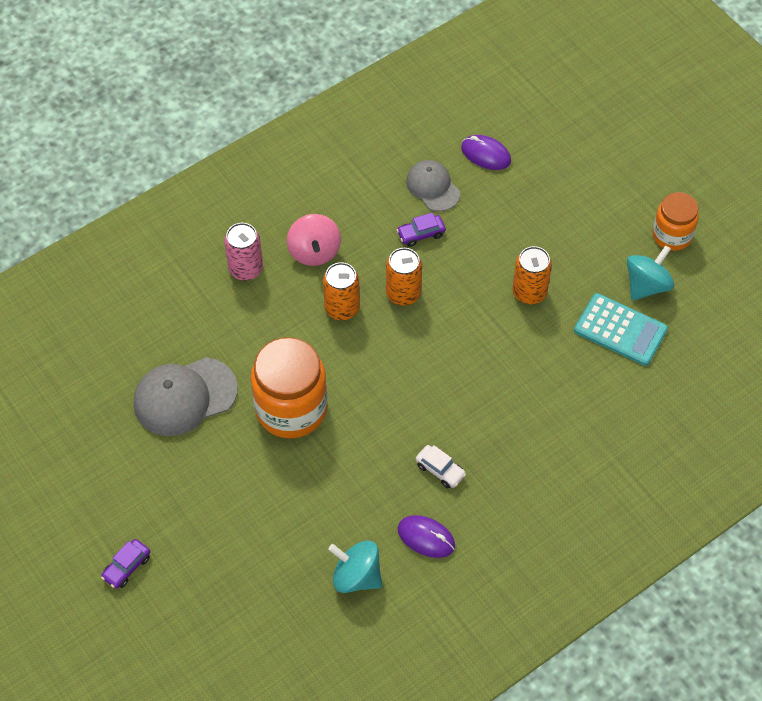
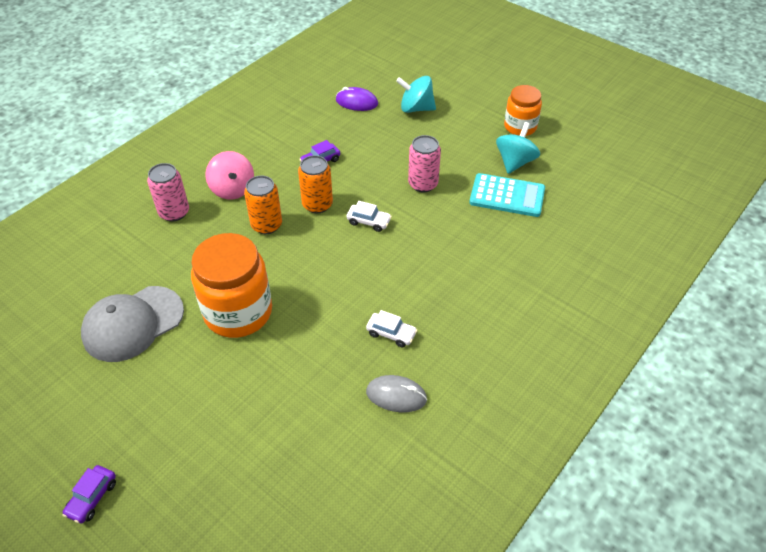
camera: 15 degrees left, 10 degrees down
(356, 576) = (338, 448): turquoise spinning top -> turquoise spinning top (416, 108)
(426, 538) = (396, 396): purple mouse -> grey mouse
(433, 187) = (321, 129): grey cap -> none
(454, 329) = (368, 222): none -> white car
(529, 292) = (423, 184): orange can -> pink can

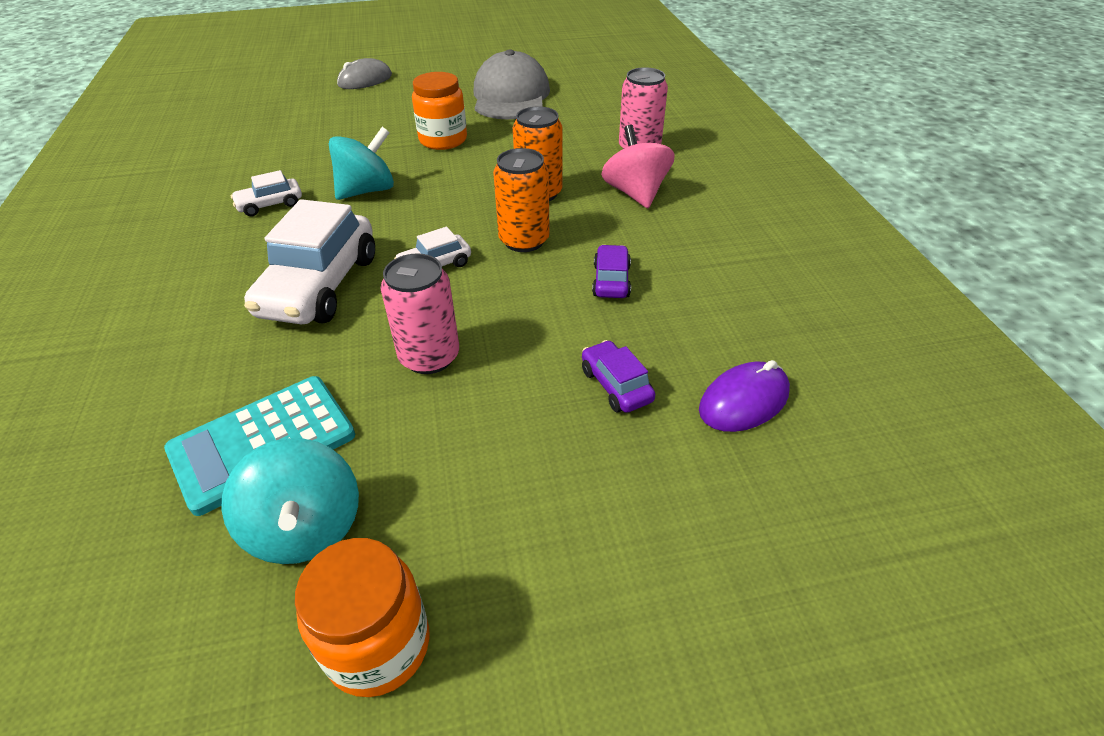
camera: 130 degrees right, 5 degrees down
(92, 498) = (382, 55): purple car -> purple car (616, 385)
(232, 189) = (635, 193): pink spinning top -> pink spinning top turned 60 degrees clockwise
(238, 312) = (443, 140): orange jar -> orange jar, size x0.60
(396, 396) = (214, 178): grey mouse -> grey mouse (365, 80)
(416, 108) = (642, 482): turquoise spinning top -> turquoise spinning top (367, 190)
(425, 250) = (320, 286): none -> white car

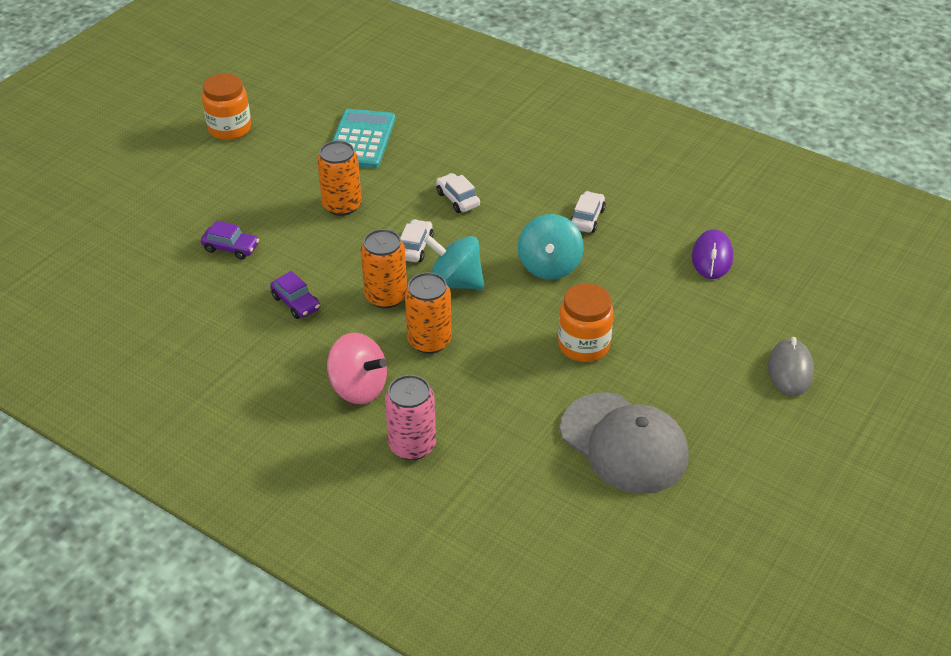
camera: 135 degrees right, 0 degrees up
(306, 528) = (299, 133): turquoise spinning top -> turquoise spinning top (455, 282)
(320, 286) = (458, 199): white car -> white car, size x0.48
(429, 357) = (342, 205): pink can -> orange can
(744, 401) = (158, 278): purple mouse -> purple mouse (712, 257)

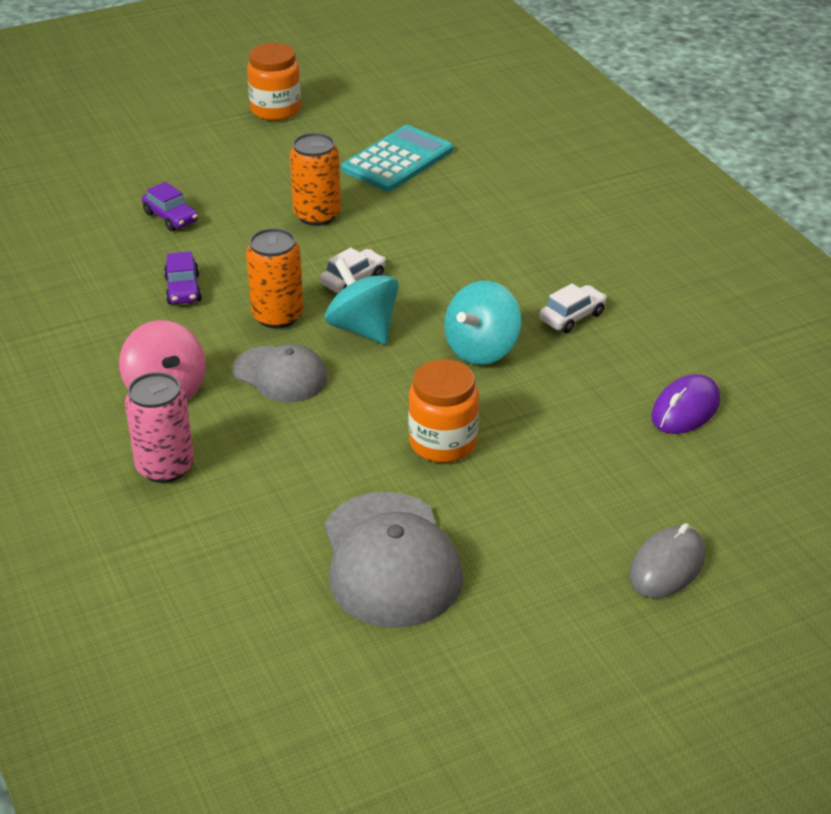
camera: 30 degrees right, 5 degrees down
(429, 341) = (280, 374): orange can -> grey cap
(458, 199) = (444, 249): white car -> none

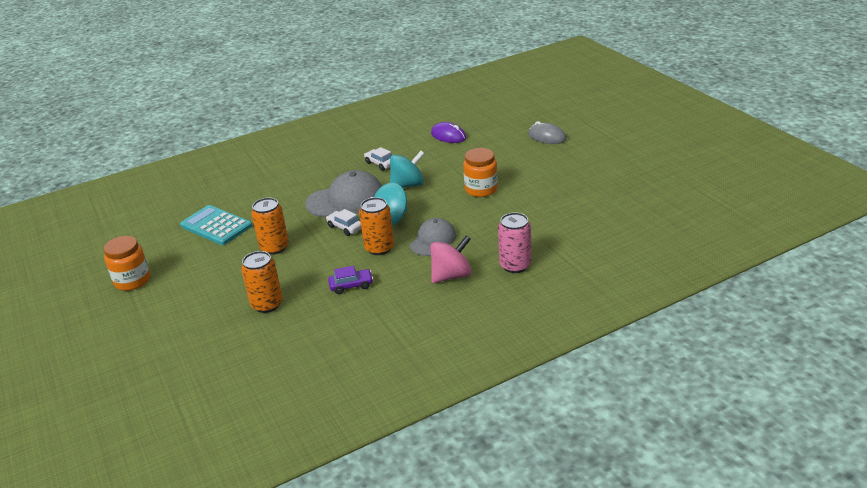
camera: 90 degrees left, 5 degrees down
(171, 217) = (267, 304): purple car -> orange can
(390, 560) = (563, 195): grey cap -> grey cap (346, 200)
(482, 349) = (408, 185): turquoise spinning top -> turquoise spinning top turned 60 degrees counterclockwise

